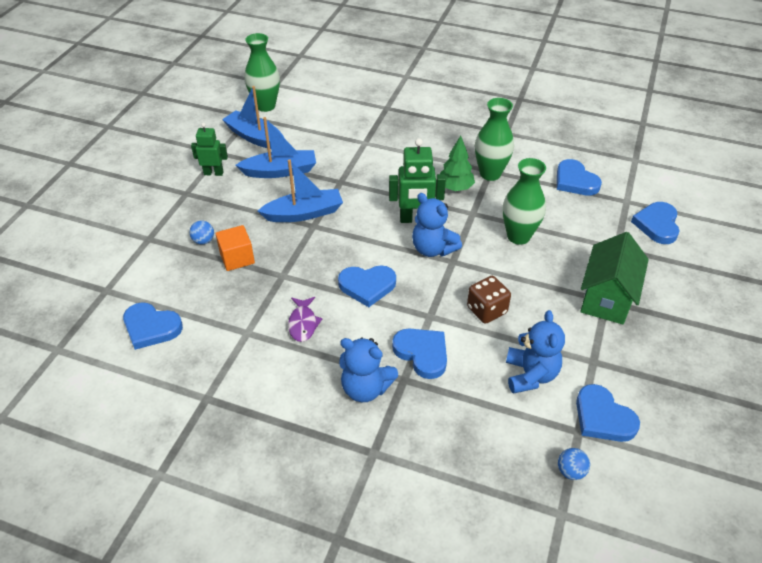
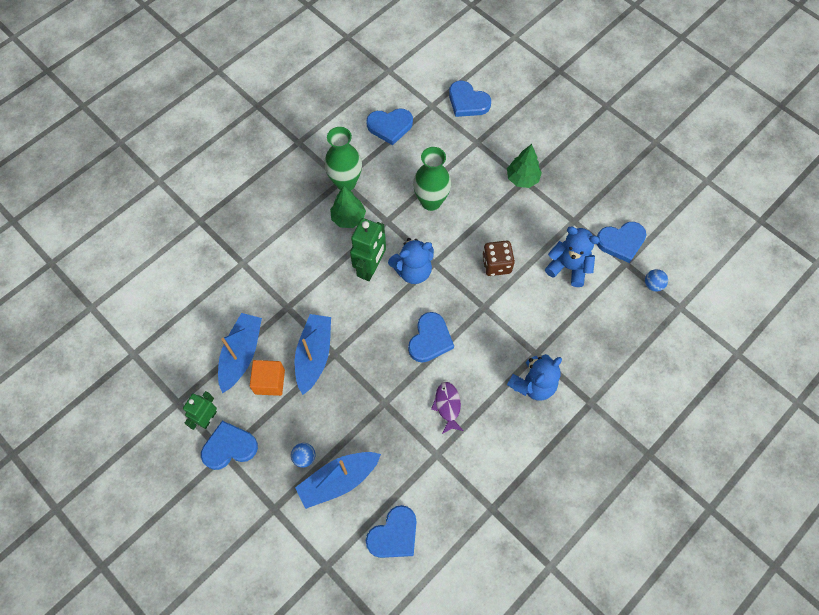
camera: 65 degrees left, 20 degrees up
(237, 258) = (343, 434): orange cube -> orange cube (270, 382)
(255, 137) = (173, 359): blue boat -> blue boat (338, 480)
(265, 106) = (124, 331): green vase -> none
(303, 323) = (447, 406): purple fish -> purple fish turned 120 degrees counterclockwise
(422, 353) = (518, 330): blue heart -> blue heart (229, 447)
(606, 298) = (522, 179): green house -> green tree

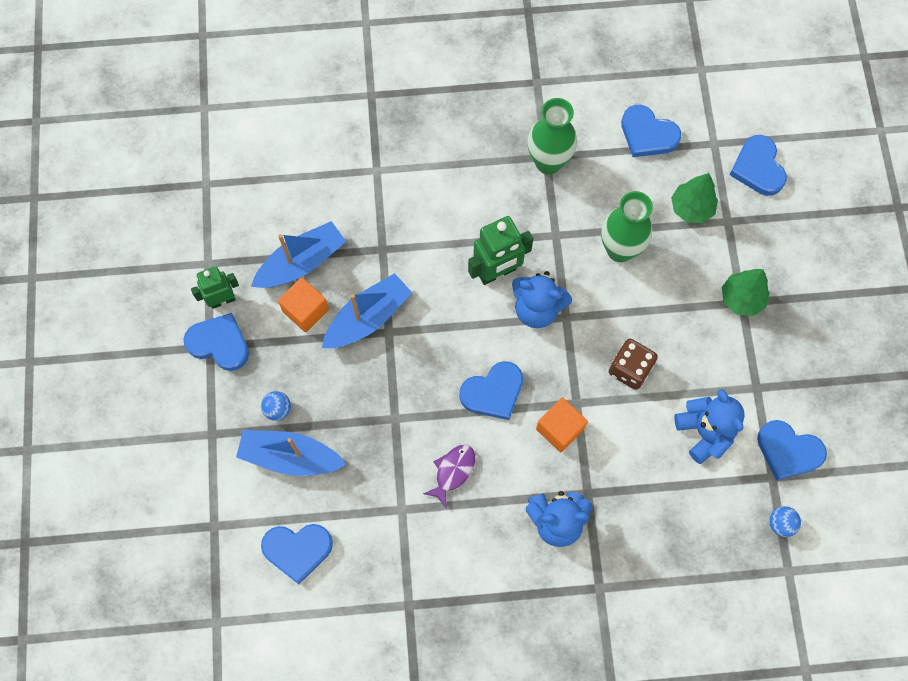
camera: 40 degrees right, 5 degrees up
(348, 218) = (519, 203): green tree -> green tree (691, 208)
(487, 330) = (559, 429): none -> orange cube

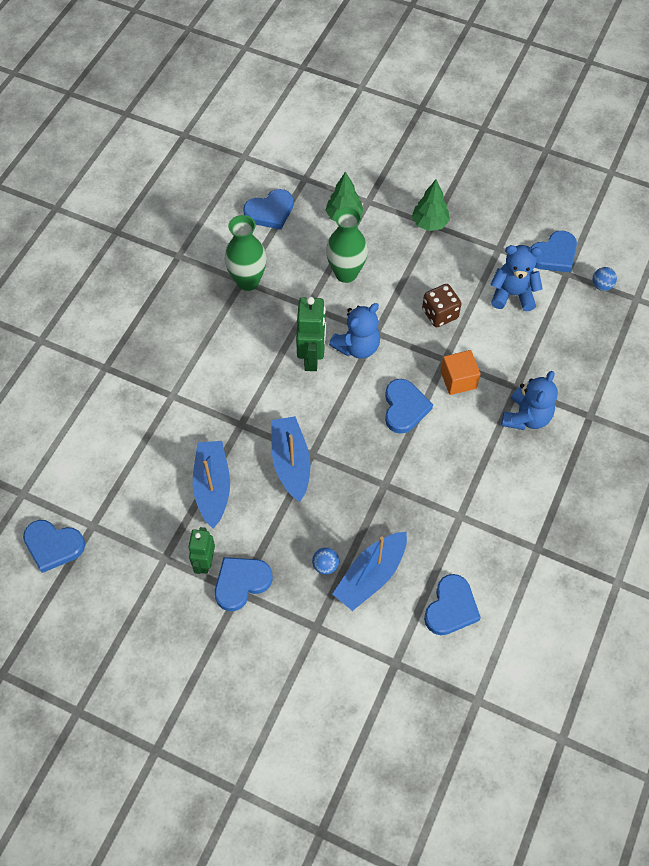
camera: 60 degrees left, 10 degrees down
(305, 310) = (255, 504): orange cube -> none
(453, 472) = (450, 466): purple fish -> none
(758, 168) = (341, 164): blue heart -> blue heart (53, 546)

